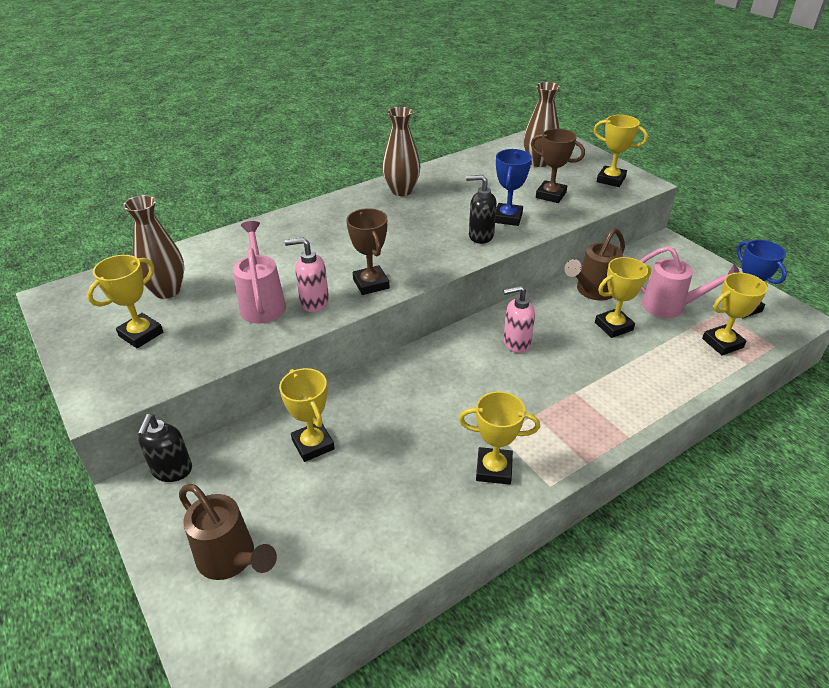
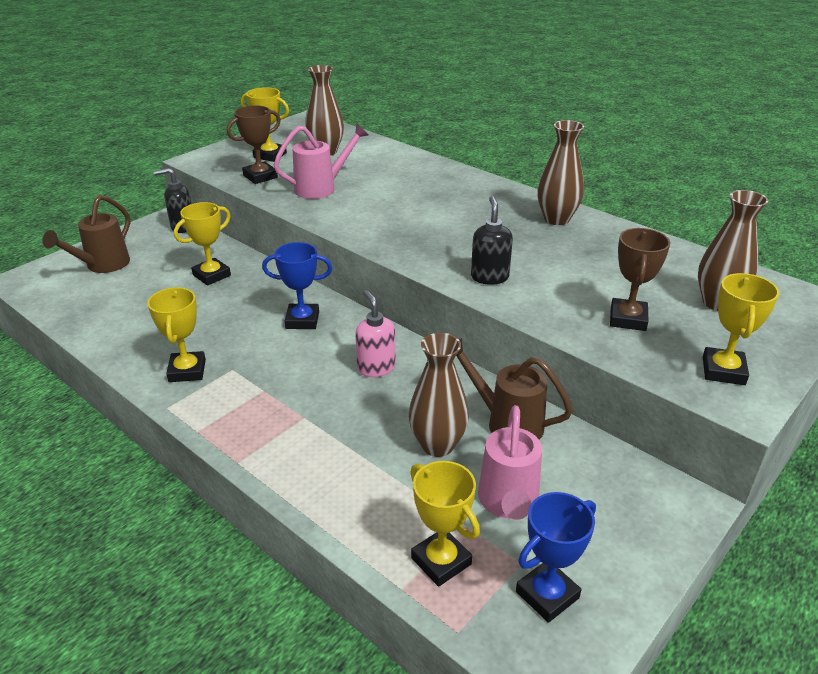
camera: 75 degrees right, 5 degrees down
(314, 302) = (330, 208): pink soap dispenser -> none
(371, 284) = (368, 229): brown trophy -> brown trophy (260, 176)
(508, 218) = (543, 291): blue trophy -> blue trophy (302, 320)
(613, 326) = (437, 445): yellow trophy -> brown vase

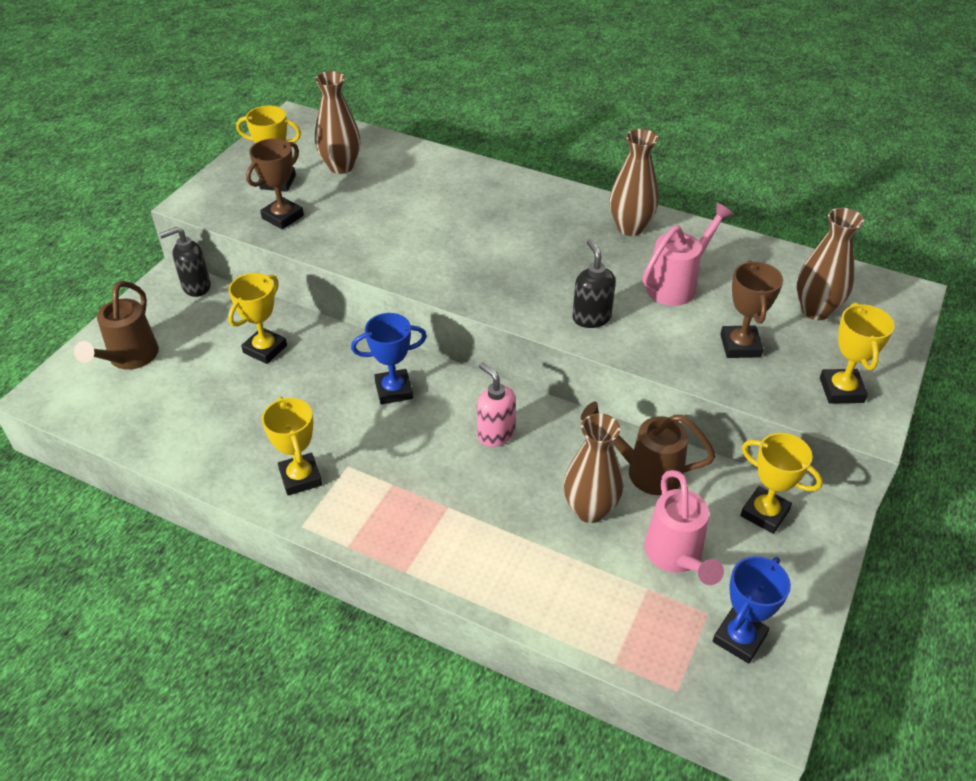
camera: 15 degrees left, 10 degrees up
(321, 188) = (361, 223): pink watering can -> pink watering can (677, 285)
(441, 561) = (638, 628): yellow trophy -> yellow trophy (764, 513)

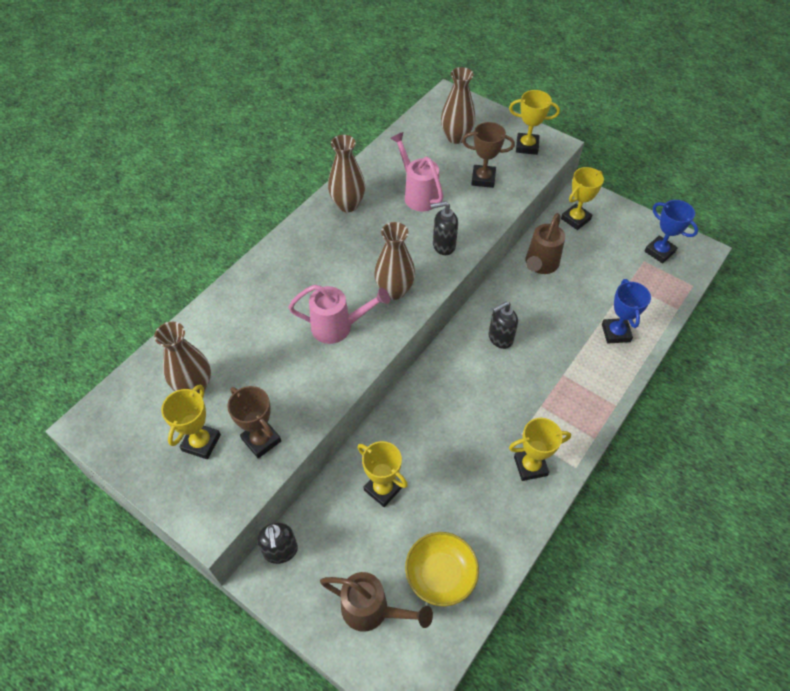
camera: 80 degrees left, 10 degrees up
(163, 406) = (440, 574): none -> yellow bowl
(394, 390) = (447, 396): blue trophy -> blue trophy (615, 333)
(495, 434) = (500, 338): pink soap dispenser -> black soap dispenser
(590, 510) = (569, 299): brown vase -> brown vase (394, 291)
(676, 557) = (606, 265): pink watering can -> pink watering can (338, 327)

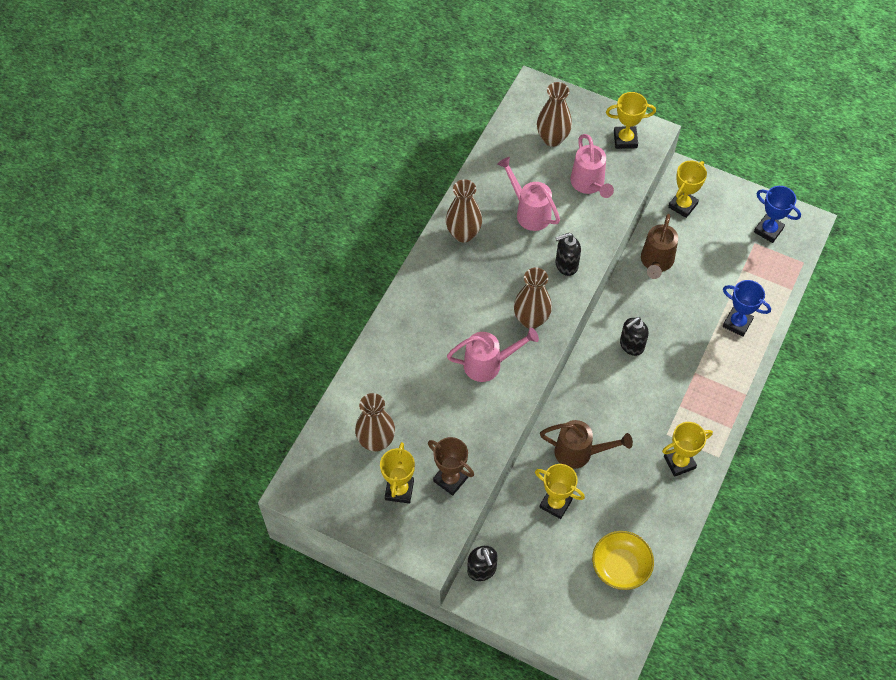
camera: 10 degrees left, 5 degrees up
(372, 610) = (570, 604): brown watering can -> brown watering can (579, 453)
(483, 179) = (589, 184): brown trophy -> pink watering can
(615, 333) = (737, 323): blue trophy -> blue trophy turned 45 degrees counterclockwise

